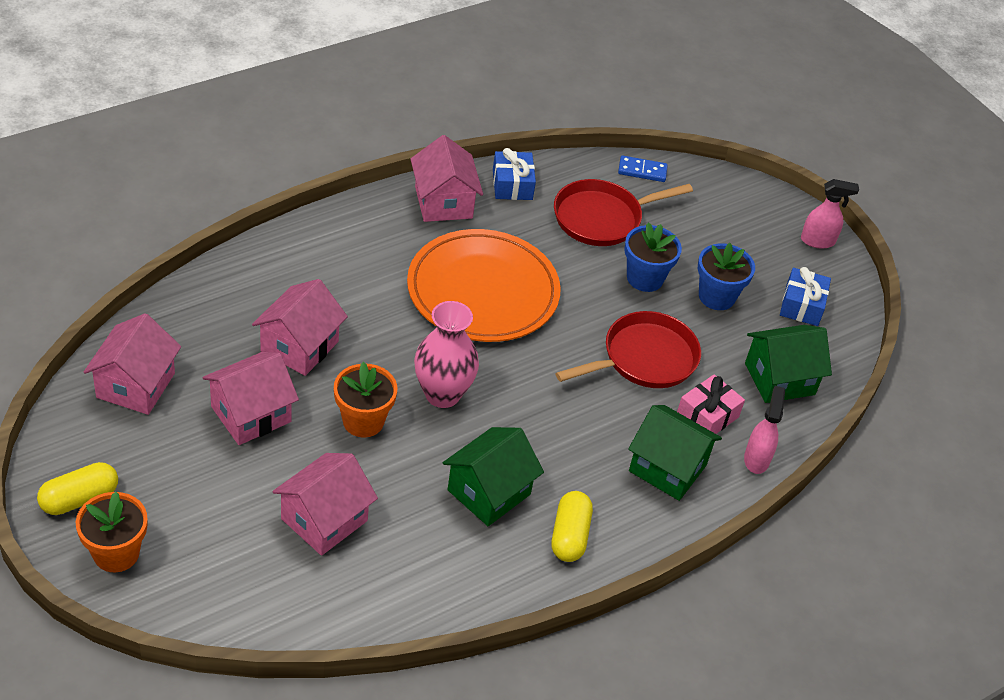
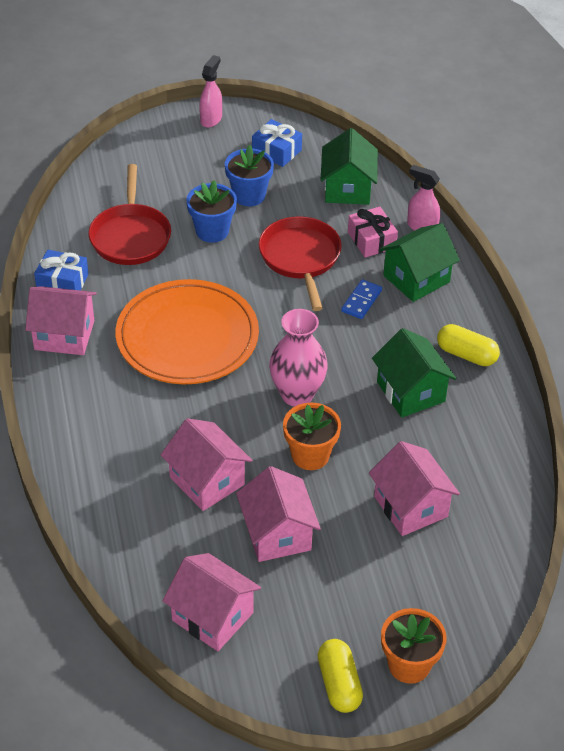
camera: 65 degrees left, 0 degrees up
(642, 171) = (84, 194): blue domino -> blue domino (361, 301)

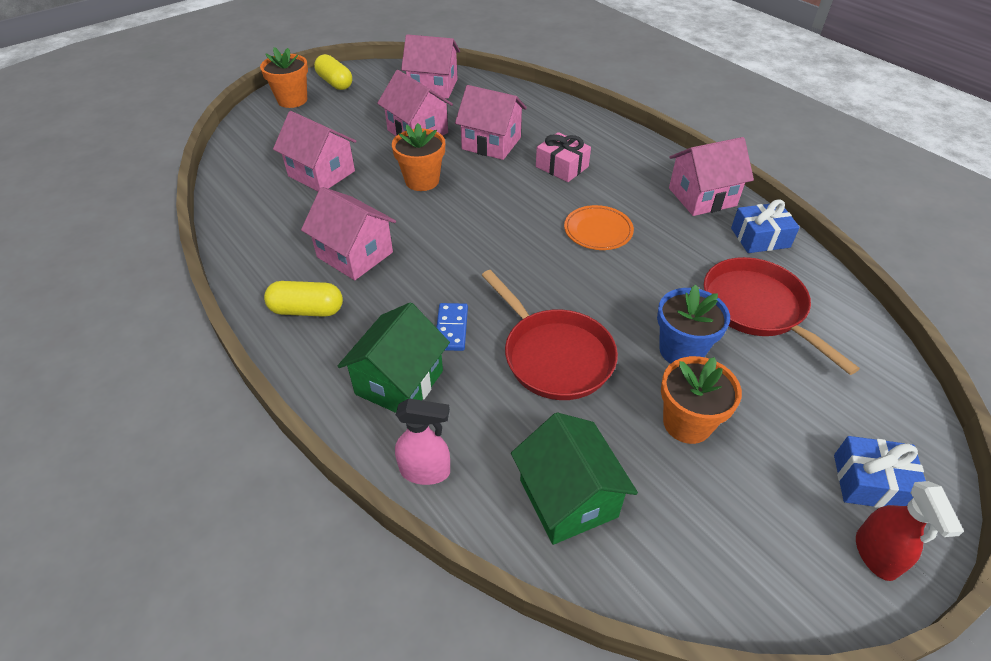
camera: 155 degrees right, 0 degrees up
(187, 337) = (598, 231): orange plate -> orange plate, size x0.46
(211, 119) = (876, 555): pink spray bottle -> red spray bottle
(249, 195) = (687, 423): blue flower pot -> orange flower pot
(276, 151) = (722, 528): blue gift -> blue gift (871, 482)
(297, 394) = (462, 218): pink vase -> none
(371, 240) = (483, 418): pink gift -> pink gift (562, 167)
(410, 392) = (355, 254): green house -> pink house

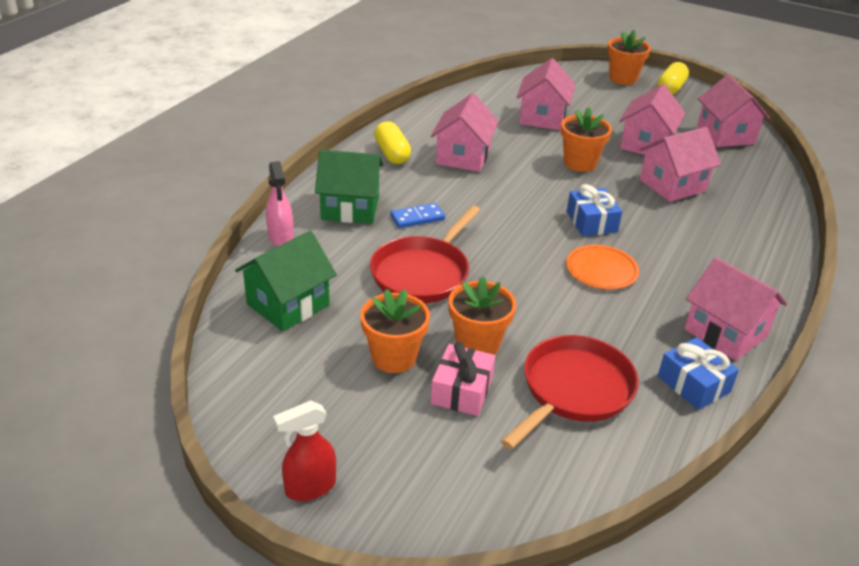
camera: 65 degrees right, 10 degrees down
(491, 143) = (672, 185): pink house -> pink house turned 60 degrees clockwise
(562, 167) = (679, 232): pink gift -> pink gift (461, 391)
(681, 350) = (477, 344): blue flower pot -> orange flower pot
(871, 482) = (389, 484): blue gift -> blue gift (591, 222)

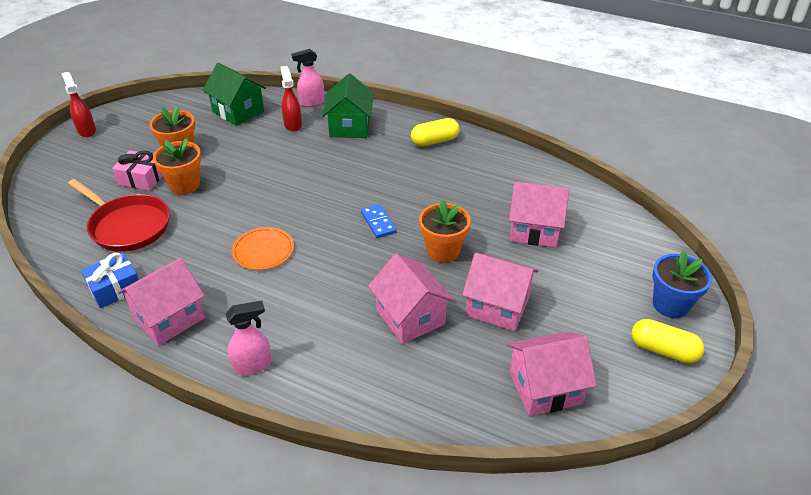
camera: 90 degrees right, 5 degrees up
(336, 253) = (293, 124): none -> red spray bottle
(417, 218) = (338, 156): blue domino -> blue domino (378, 222)
(423, 273) = (267, 161): red pan -> none
(463, 157) = (438, 178): pink house -> none
(591, 222) = (337, 251): blue gift -> none
(623, 78) = (670, 305): orange flower pot -> blue flower pot
(764, 271) = (253, 365): none -> pink spray bottle

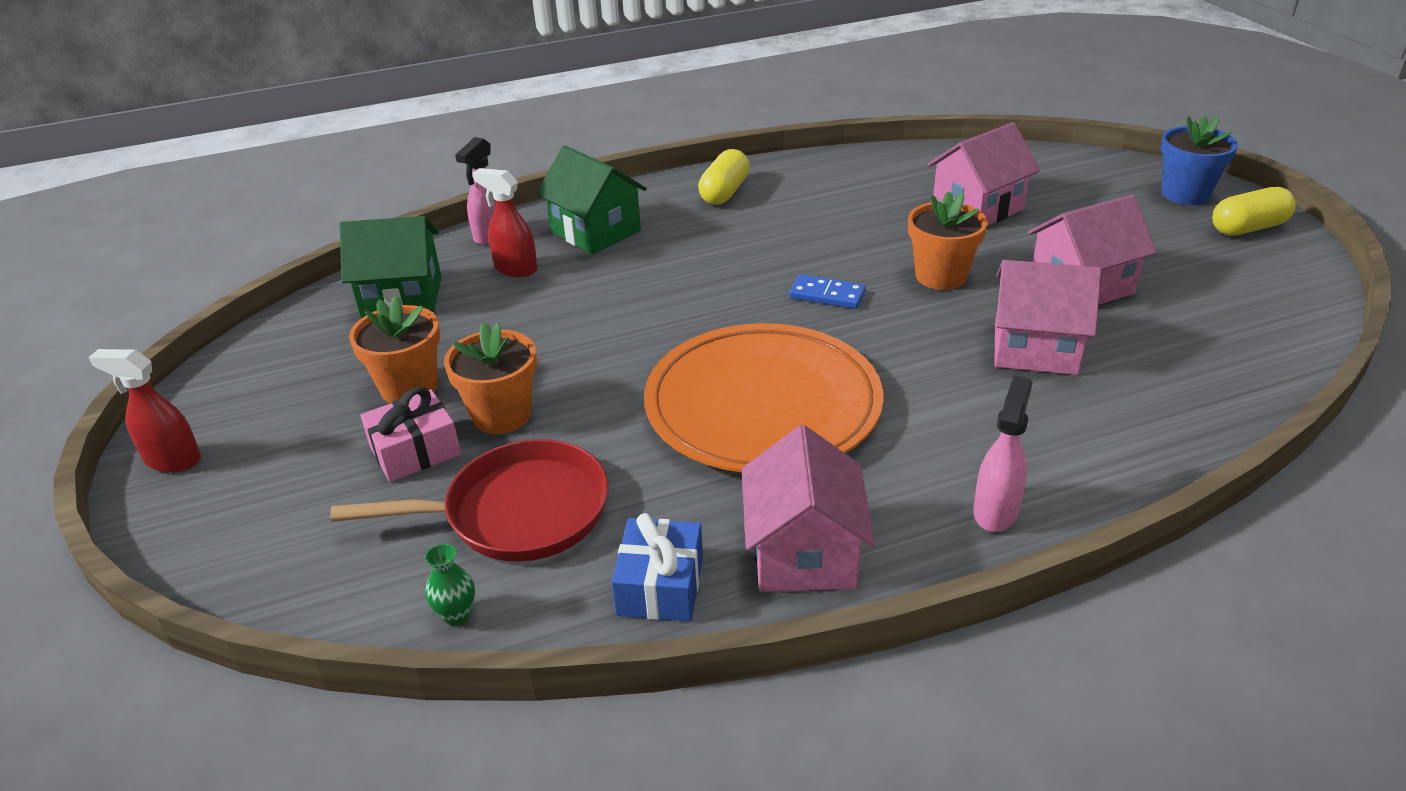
camera: 45 degrees left, 5 degrees down
(58, 247) = (457, 615): none -> green vase
(263, 251) = (763, 406): orange plate -> orange plate, size x2.17
(545, 388) = (1243, 316): pink house -> none

